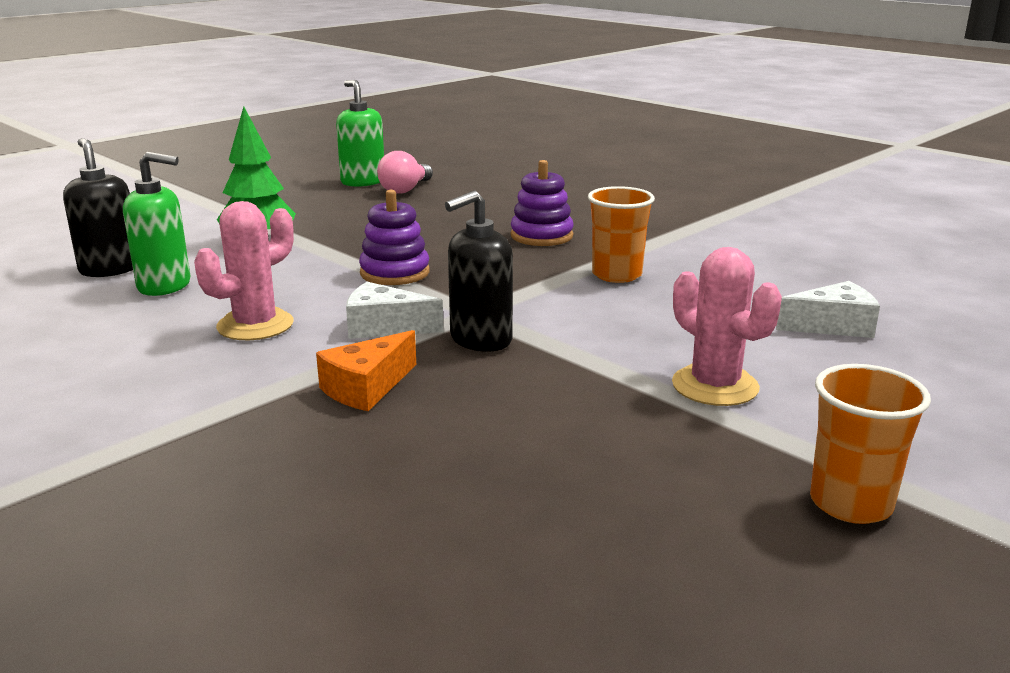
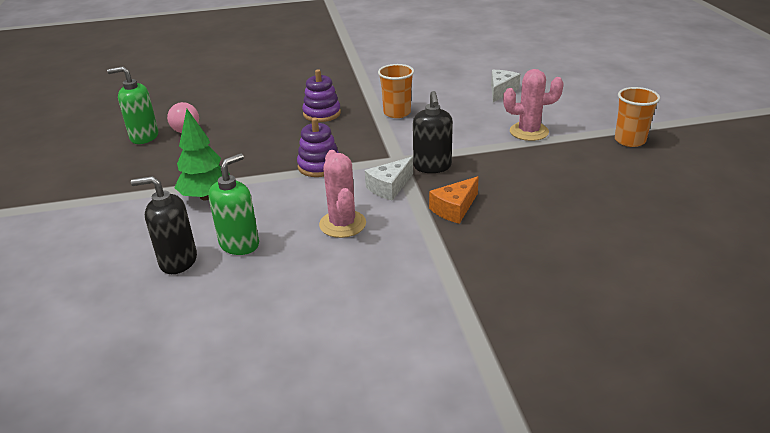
camera: 55 degrees left, 10 degrees up
(366, 388) = (454, 209): orange cheese -> orange cheese turned 60 degrees clockwise

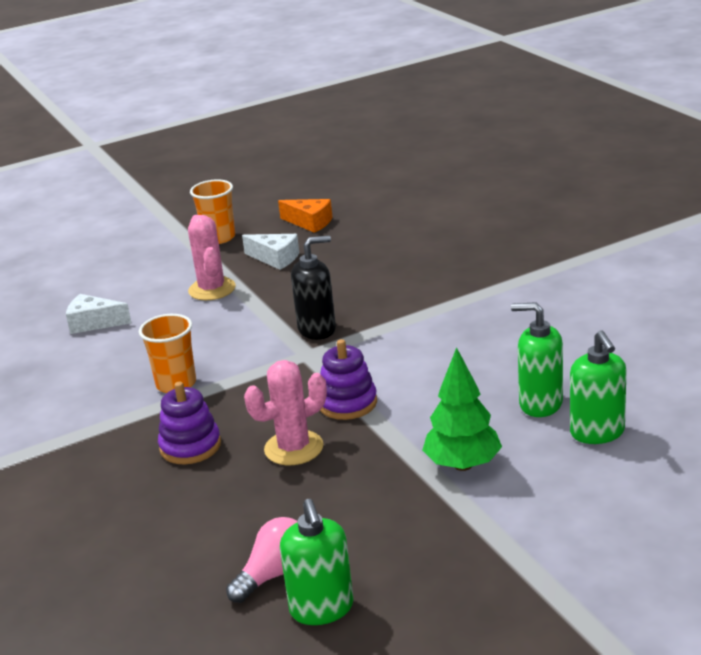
camera: 105 degrees left, 5 degrees down
(178, 261) = (597, 432): black soap dispenser -> green soap dispenser
(342, 224) = (463, 353): pink cactus -> pink cactus (294, 448)
(389, 187) = (374, 345): white cheese -> white cheese (275, 258)
(454, 209) = (398, 301): orange cheese -> orange cheese (310, 222)

